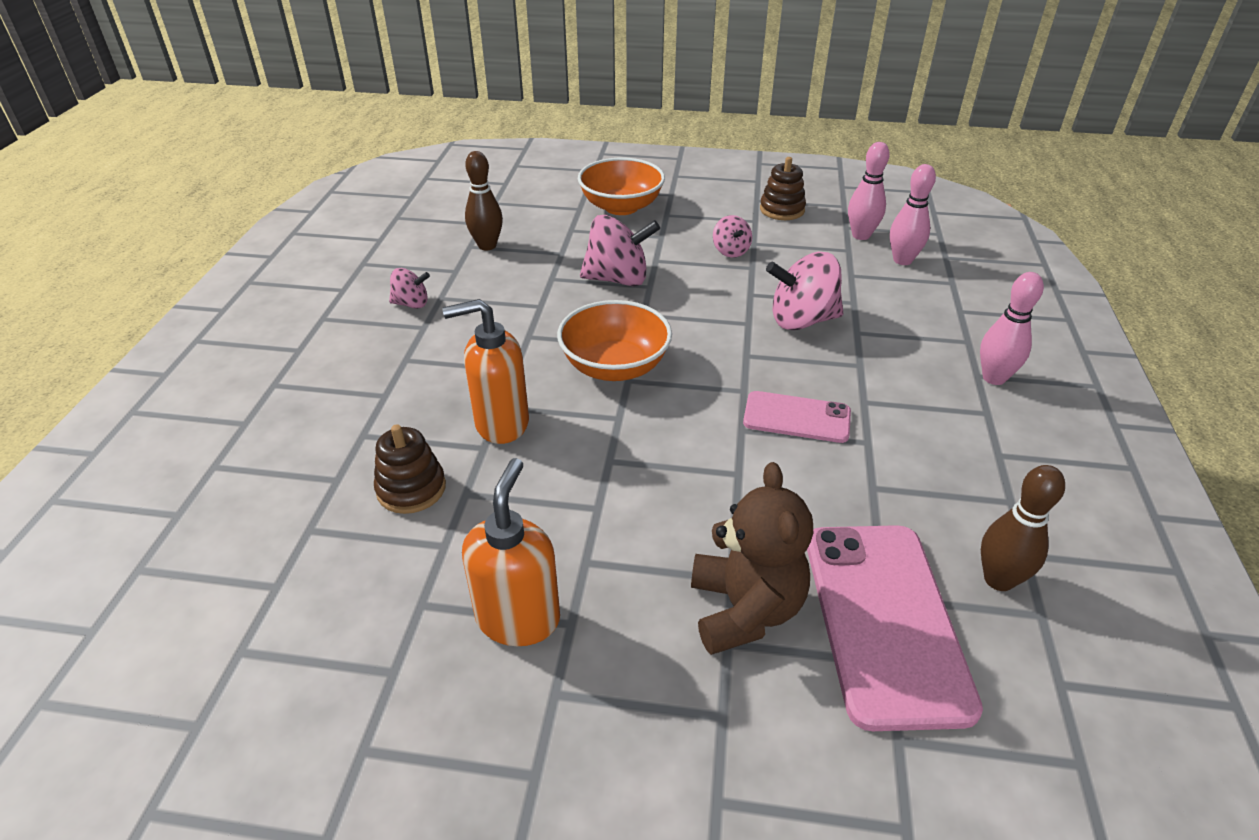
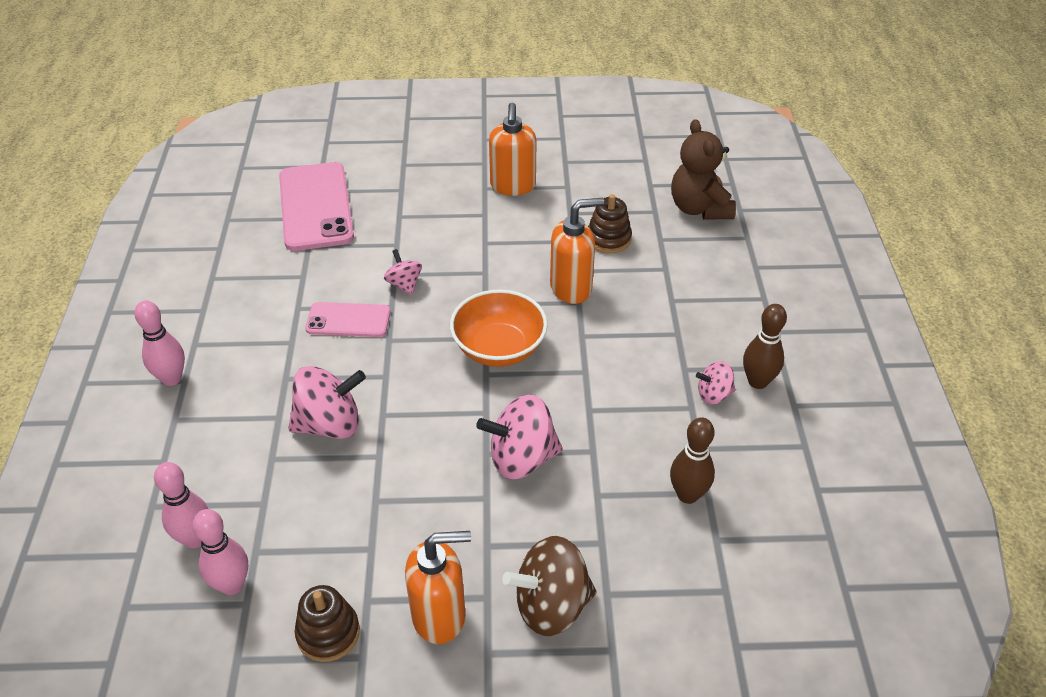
camera: 170 degrees right, 5 degrees up
(621, 207) = (551, 605): orange bowl -> brown spinning top
(702, 209) = (439, 616): none -> orange soap dispenser
(730, 251) = (400, 526): pink spinning top -> pink spinning top (404, 284)
(745, 610) = (392, 203): brown teddy bear -> brown teddy bear (699, 208)
(998, 579) = (243, 232): brown bowling pin -> brown bowling pin (757, 381)

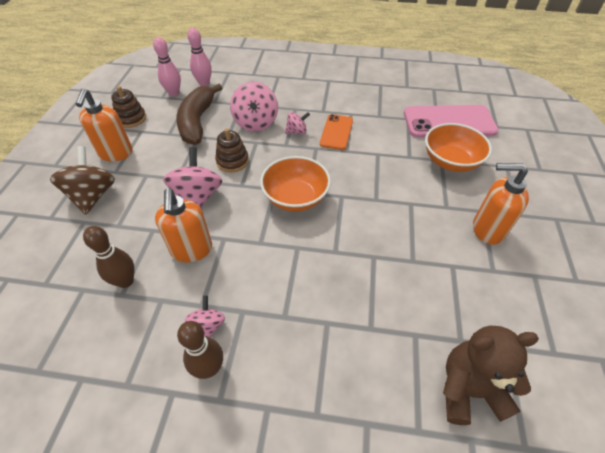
camera: 100 degrees right, 5 degrees up
(171, 378) = (305, 74): pink bowling pin -> none
(332, 512) = (197, 122): none -> brown banana
(348, 320) = (336, 132): pink phone -> orange phone
(401, 208) = (450, 161): none -> orange bowl
(404, 284) = (367, 157): pink spinning top -> pink spinning top (297, 132)
(571, 288) = (352, 249): orange soap dispenser -> orange soap dispenser (191, 250)
(608, 239) = (415, 289): brown stacking toy -> brown stacking toy (232, 161)

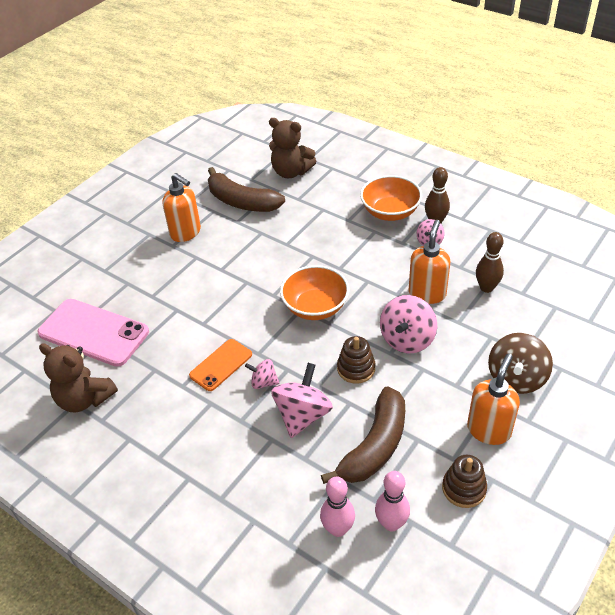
camera: 150 degrees left, 5 degrees down
(403, 89) = (84, 399): none -> brown teddy bear
(450, 161) = (146, 291): orange bowl -> orange bowl (390, 212)
(477, 298) = (241, 201): none -> brown banana

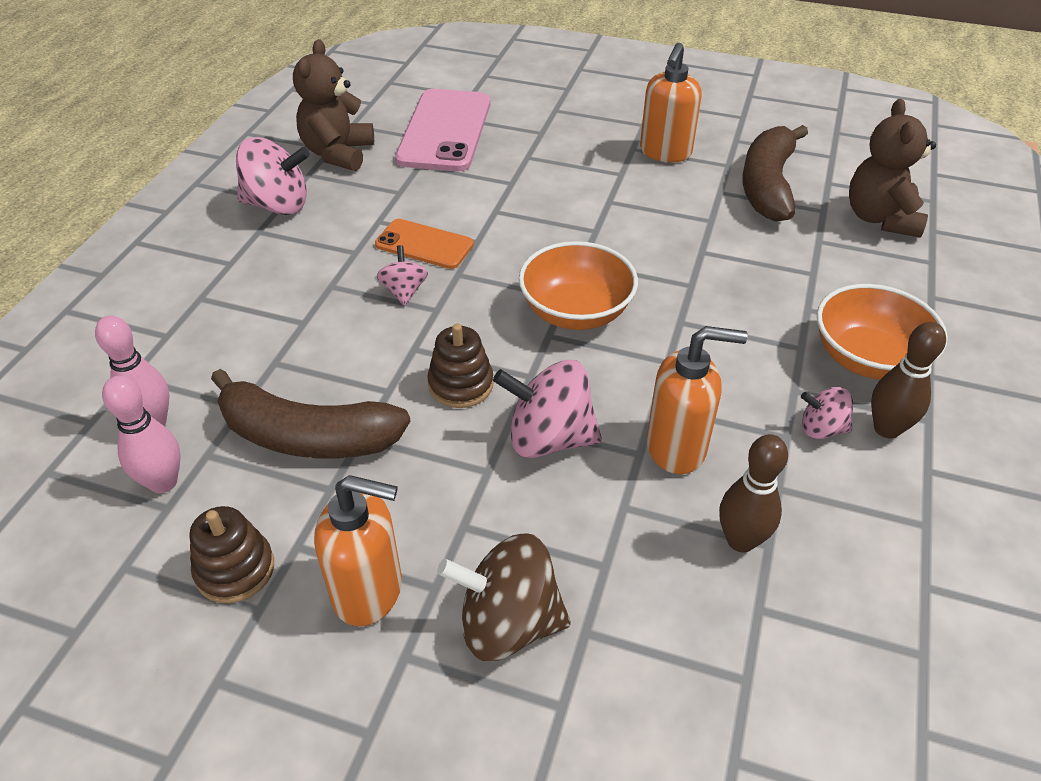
camera: 70 degrees right, 0 degrees up
(302, 415) = (352, 344): pink spinning top -> pink spinning top (278, 205)

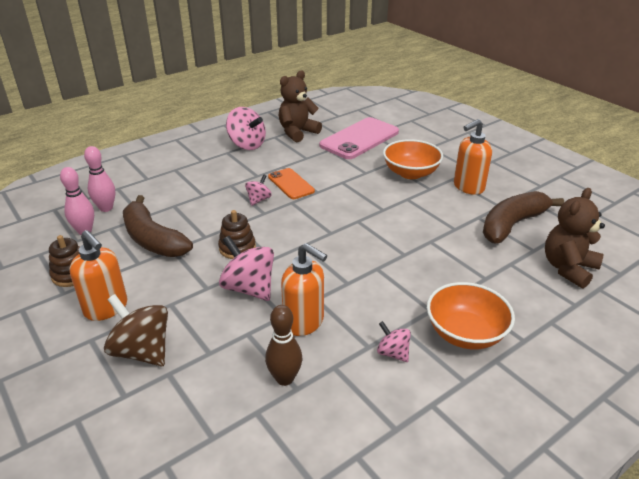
camera: 35 degrees right, 10 degrees down
(576, 312) = (328, 241): orange bowl -> orange bowl (410, 173)
(886, 429) = (432, 372): brown bowling pin -> none

